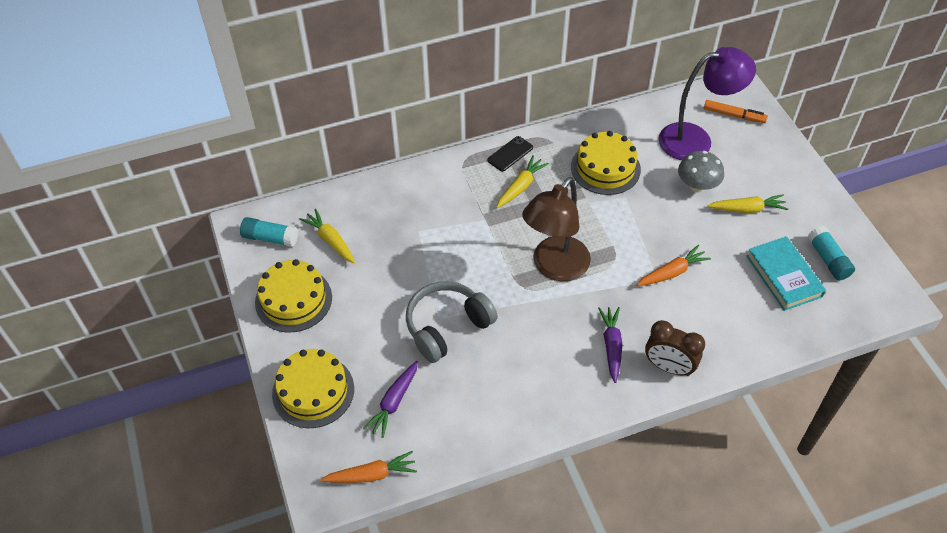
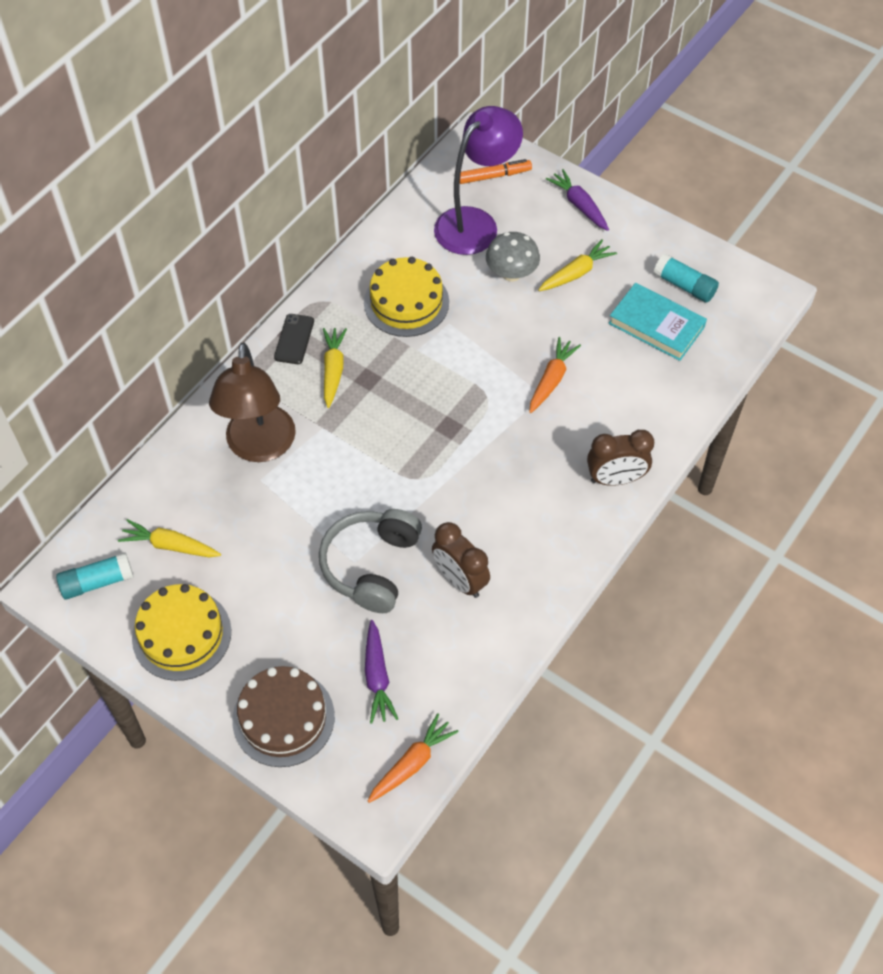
camera: 35 degrees left, 5 degrees up
(313, 391) = (283, 718): yellow cake -> brown cake
(500, 371) = (460, 580): none -> brown clock
(554, 267) = (433, 439): brown lamp -> brown lamp (259, 447)
(611, 346) = (548, 489): purple carrot -> purple carrot (579, 205)

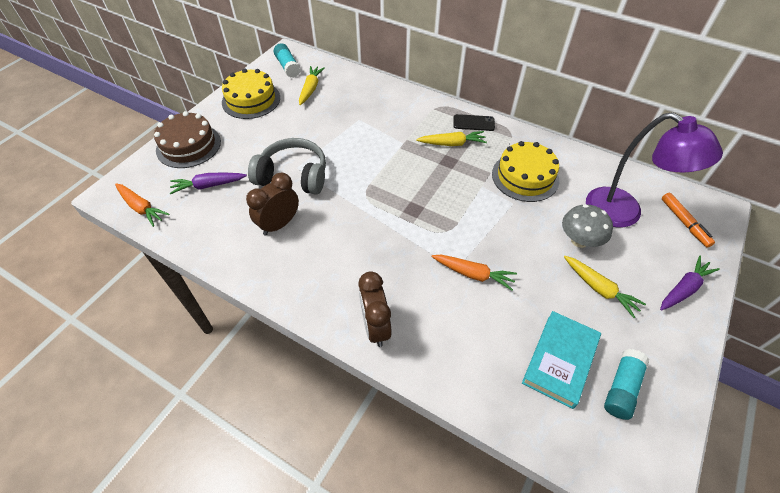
camera: 85 degrees right, 5 degrees down
(259, 447) = (383, 116): brown lamp -> none

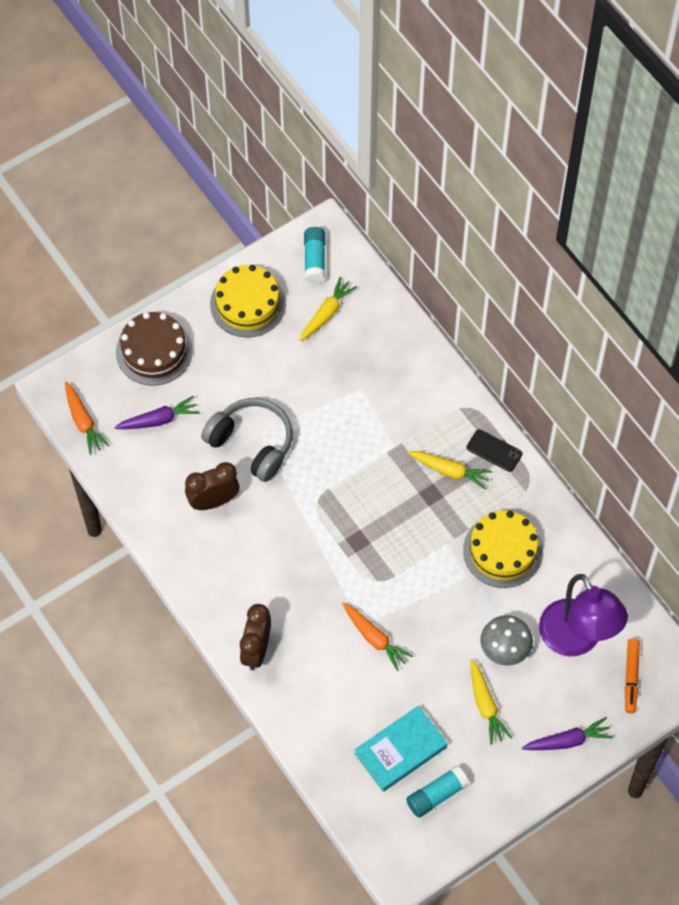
camera: 25 degrees right, 10 degrees up
(208, 186) = (158, 420): purple carrot -> purple carrot turned 150 degrees clockwise

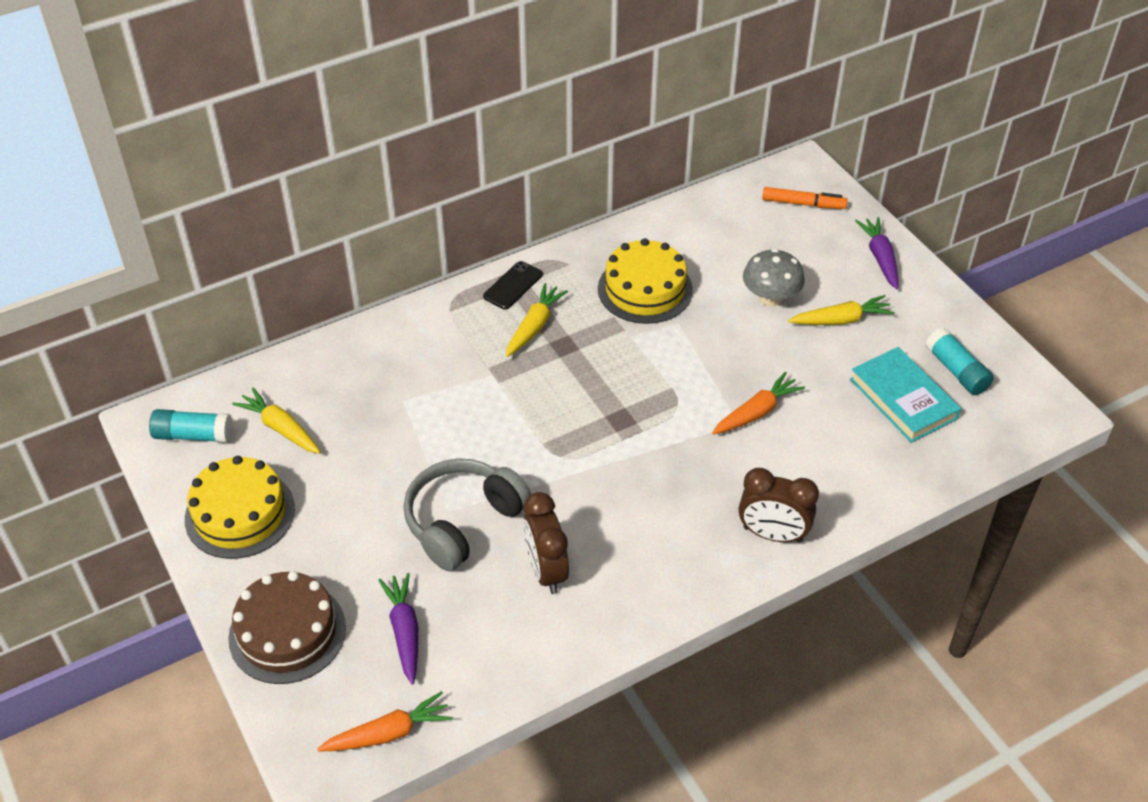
camera: 85 degrees left, 15 degrees down
(576, 640) = (759, 240): purple lamp -> none

